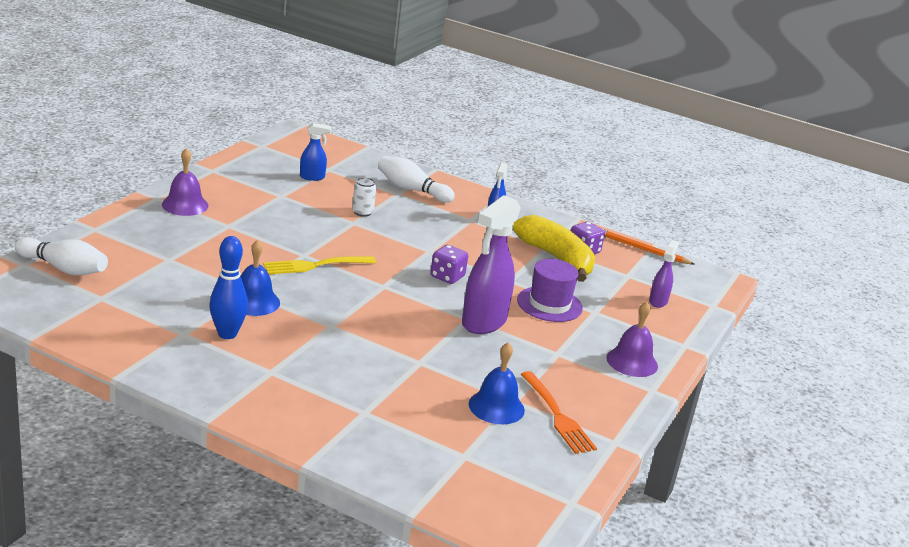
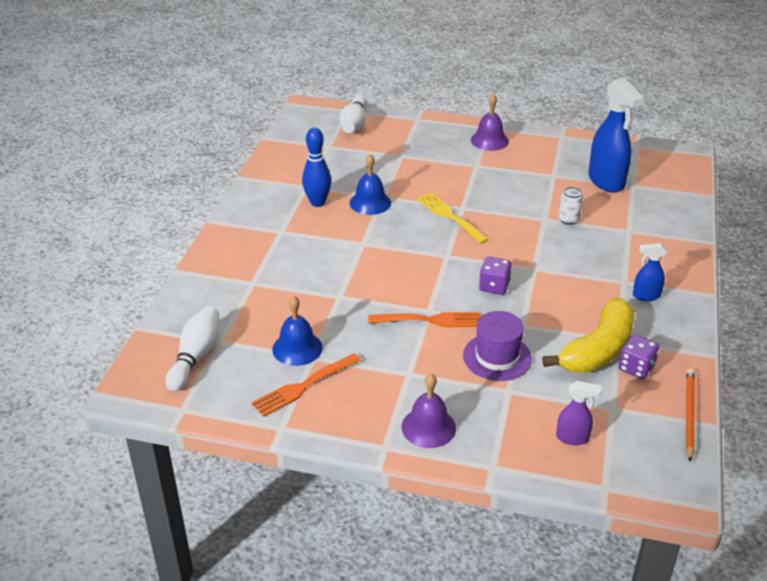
camera: 80 degrees right, 10 degrees up
(312, 177) = (606, 181): blue spray bottle -> blue spray bottle, size x1.99
(412, 189) = (647, 237): white bowling pin -> white bowling pin (196, 356)
(483, 322) = (429, 320): purple spray bottle -> orange fork

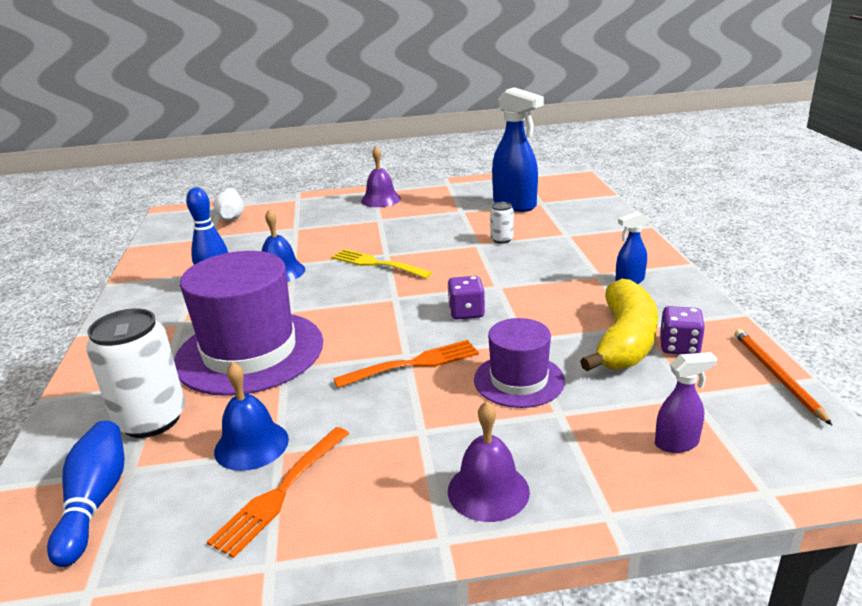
camera: 20 degrees left, 10 degrees down
(196, 356) = (95, 501): white bowling pin -> blue bowling pin
(241, 309) = (151, 420): none -> white can
(321, 274) = (250, 352): none -> purple hat

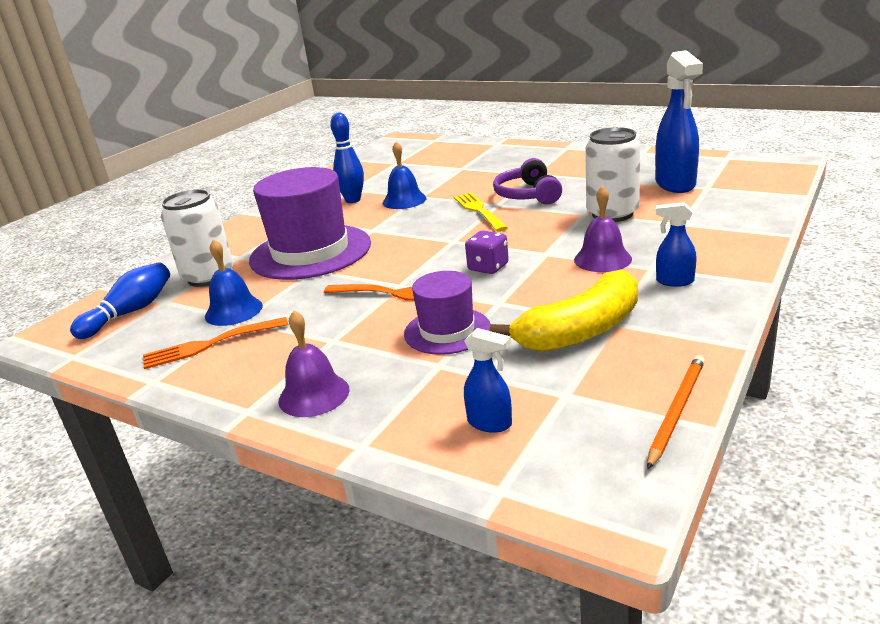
camera: 40 degrees right, 0 degrees up
(231, 215) = (432, 148): white bowling pin -> none
(381, 199) = (560, 156): purple bell -> purple bell (602, 259)
(403, 239) = (528, 195): none -> purple headphones
(502, 239) = (612, 214): white can -> white can, size x2.07
(677, 443) = (490, 423): purple spray bottle -> blue spray bottle
(679, 347) = (623, 352): purple dice -> none

